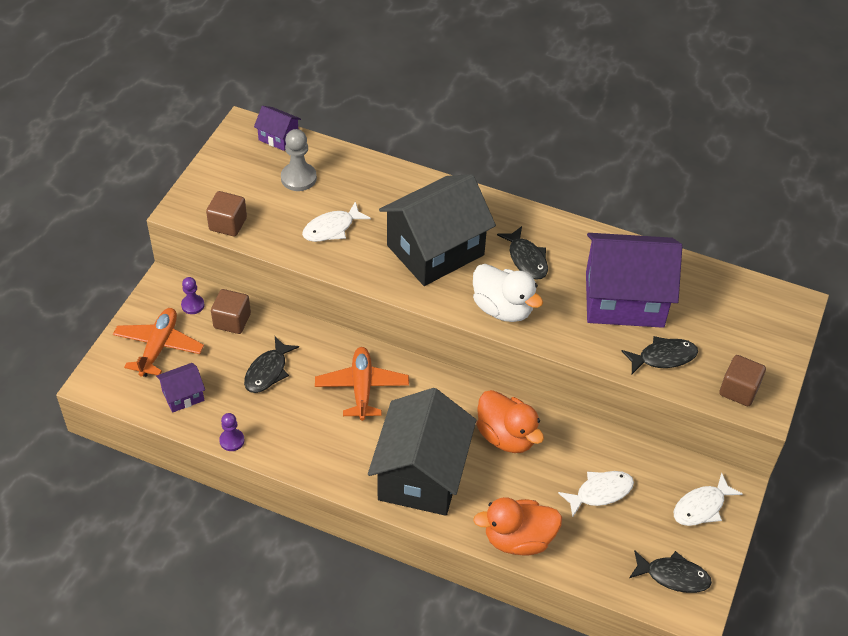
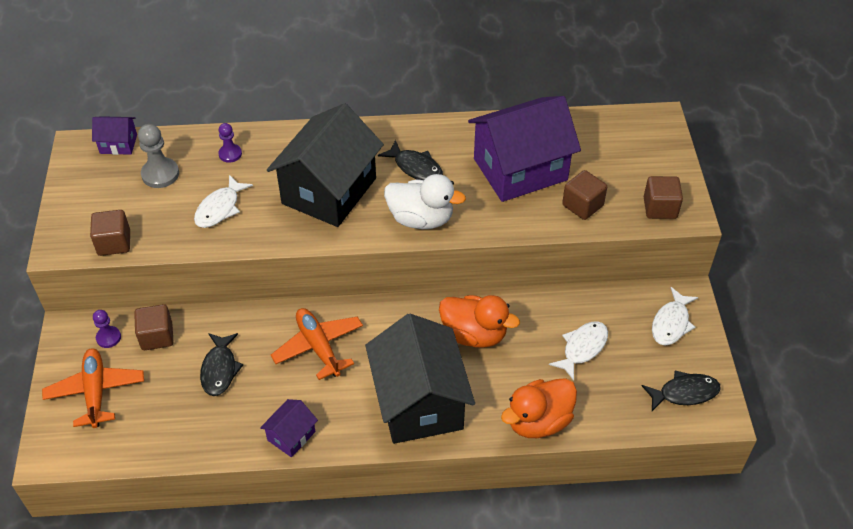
camera: 25 degrees left, 0 degrees up
(183, 395) = (147, 428): purple house -> purple house (291, 436)
(232, 440) = (221, 450): purple pawn -> purple pawn (230, 154)
(663, 357) = (582, 205): black fish -> brown cube

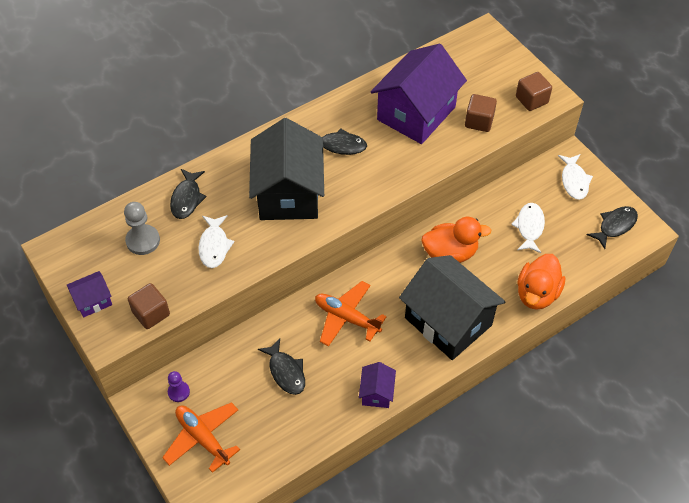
camera: 30 degrees left, 5 degrees up
(118, 144) = (86, 232): purple house -> purple house (93, 301)
(157, 336) = (217, 371): brown cube -> none
(230, 154) = (187, 198): purple pawn -> black fish
(421, 219) = (373, 184): white duck -> none

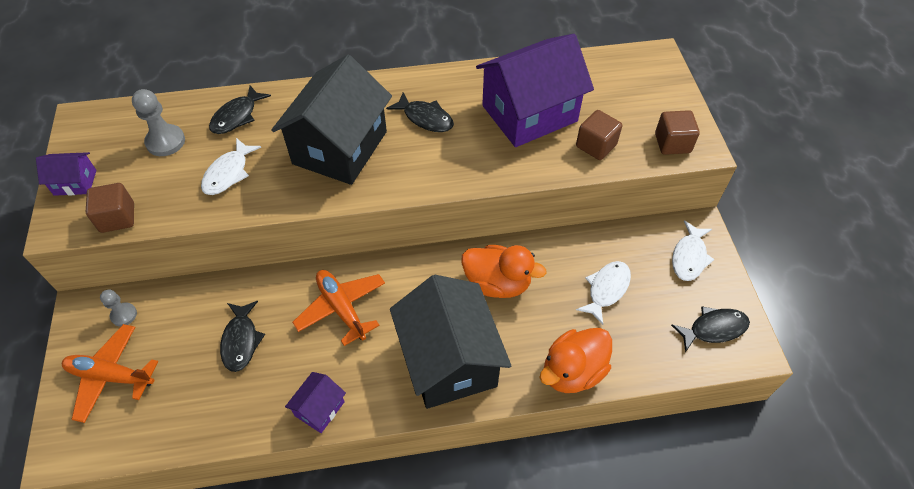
camera: 25 degrees right, 0 degrees up
(178, 392) = (124, 315): purple pawn -> grey pawn
(203, 438) = (111, 376): orange plane -> orange plane turned 60 degrees counterclockwise

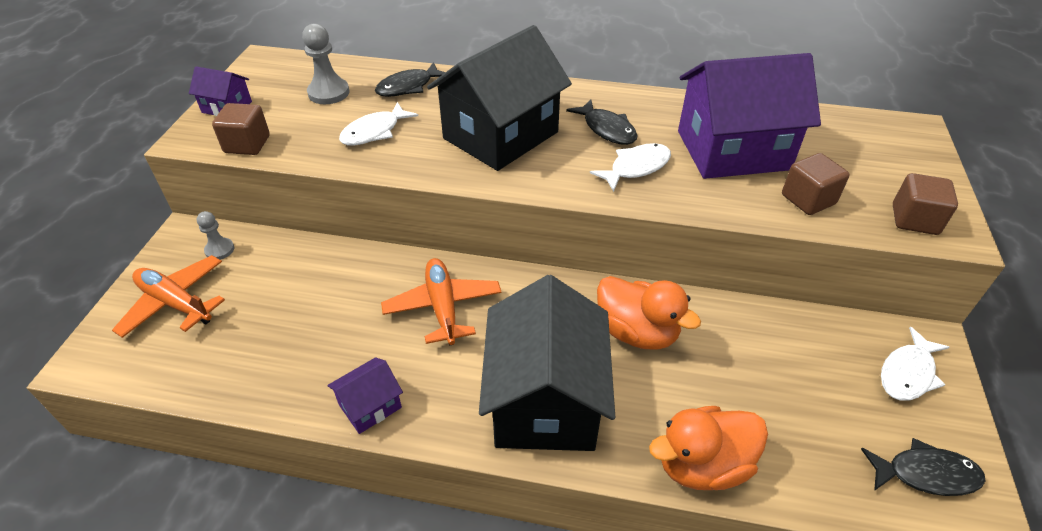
camera: 20 degrees right, 10 degrees down
(241, 341) = (320, 308): black fish -> none
(606, 289) = (778, 379): white fish -> white fish (636, 167)

